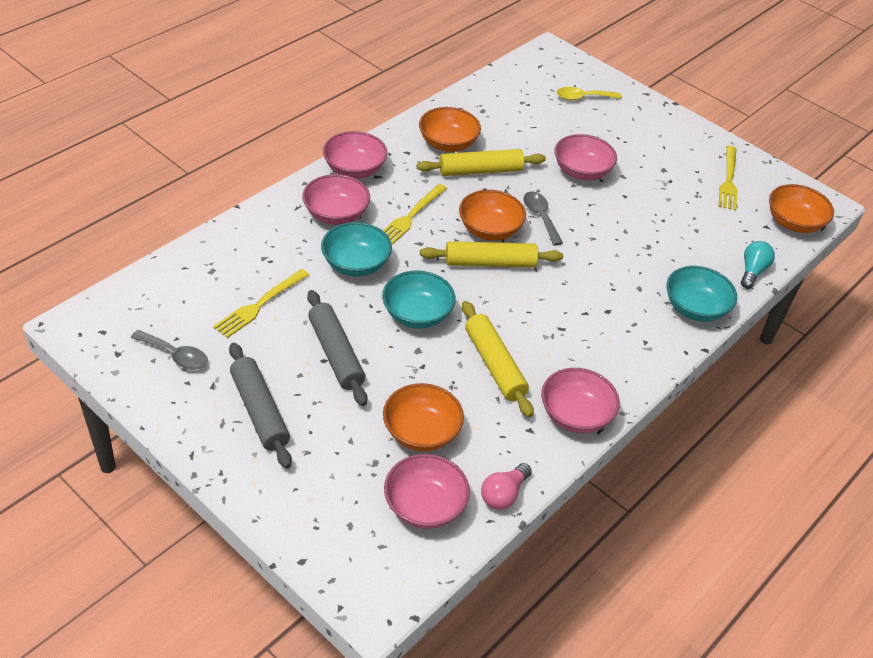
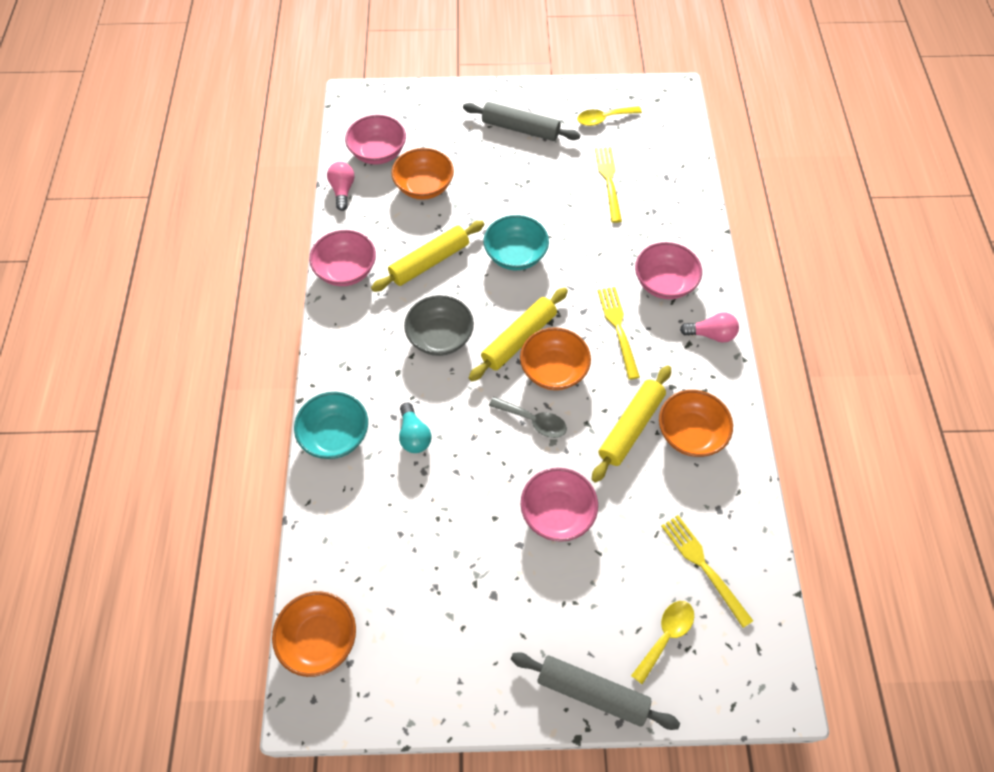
camera: 140 degrees right, 15 degrees up
(175, 355) = (603, 119): grey spoon -> yellow spoon
(336, 354) = (526, 189): grey rolling pin -> grey rolling pin (592, 692)
(354, 169) = (711, 334): pink bowl -> pink light bulb
(356, 264) = (598, 256): turquoise bowl -> none
(494, 365) = (429, 262): yellow rolling pin -> yellow rolling pin turned 60 degrees counterclockwise
(548, 307) = (440, 337): none -> grey bowl
(728, 181) = (422, 644): yellow fork -> yellow fork (702, 565)
(752, 271) = (317, 526): turquoise light bulb -> turquoise light bulb (414, 435)

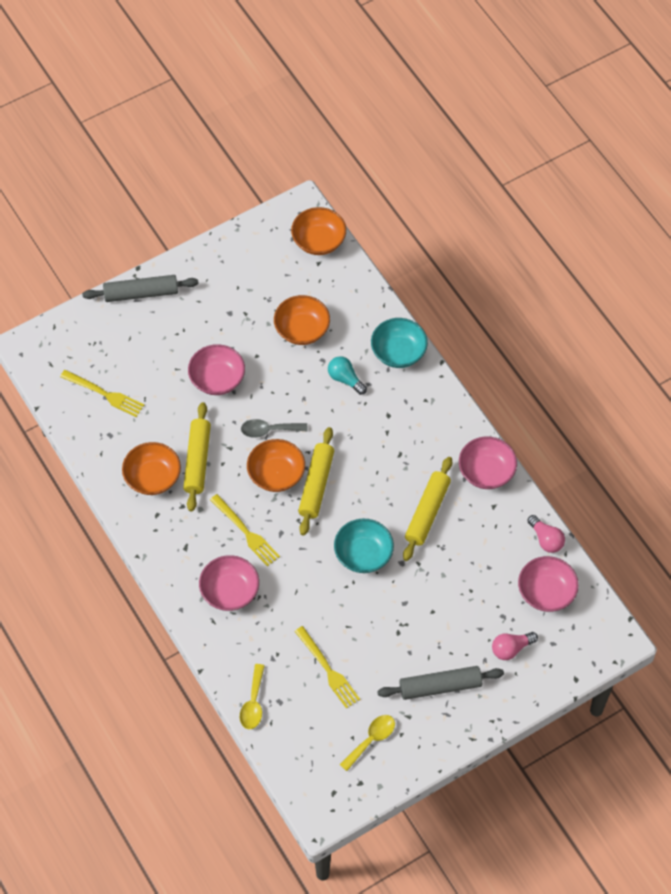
camera: 150 degrees right, 0 degrees up
(424, 186) = (482, 579): orange bowl -> orange bowl (302, 329)
(440, 337) = (376, 456): grey bowl -> none
(665, 636) = (111, 343): yellow spoon -> yellow spoon (253, 703)
(711, 334) = (172, 564): pink light bulb -> pink light bulb (511, 648)

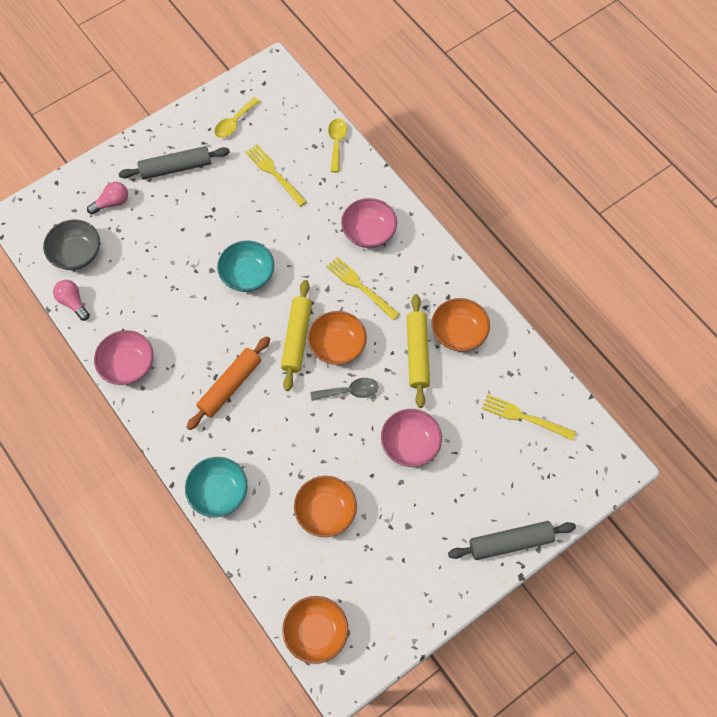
camera: 175 degrees right, 5 degrees up
(345, 379) = (275, 455): turquoise light bulb -> none
(385, 444) = (230, 386): none -> orange rolling pin
(427, 512) = (187, 319): yellow rolling pin -> none
(546, 592) = (76, 254): pink bowl -> grey bowl

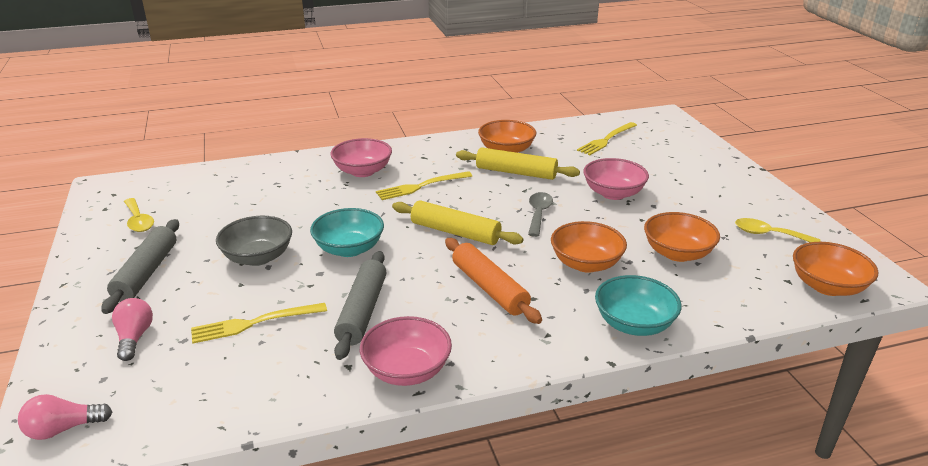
camera: 70 degrees left, 35 degrees down
(73, 302) = (260, 410): pink light bulb -> pink light bulb (63, 429)
(76, 254) = (180, 390): grey bowl -> grey bowl (258, 257)
(274, 173) = (235, 209): yellow fork -> yellow fork (253, 323)
(337, 143) = (242, 168): yellow spoon -> yellow spoon (769, 234)
(337, 346) = (480, 211): orange bowl -> orange bowl (586, 264)
(510, 542) = (728, 167): grey rolling pin -> grey rolling pin (362, 311)

